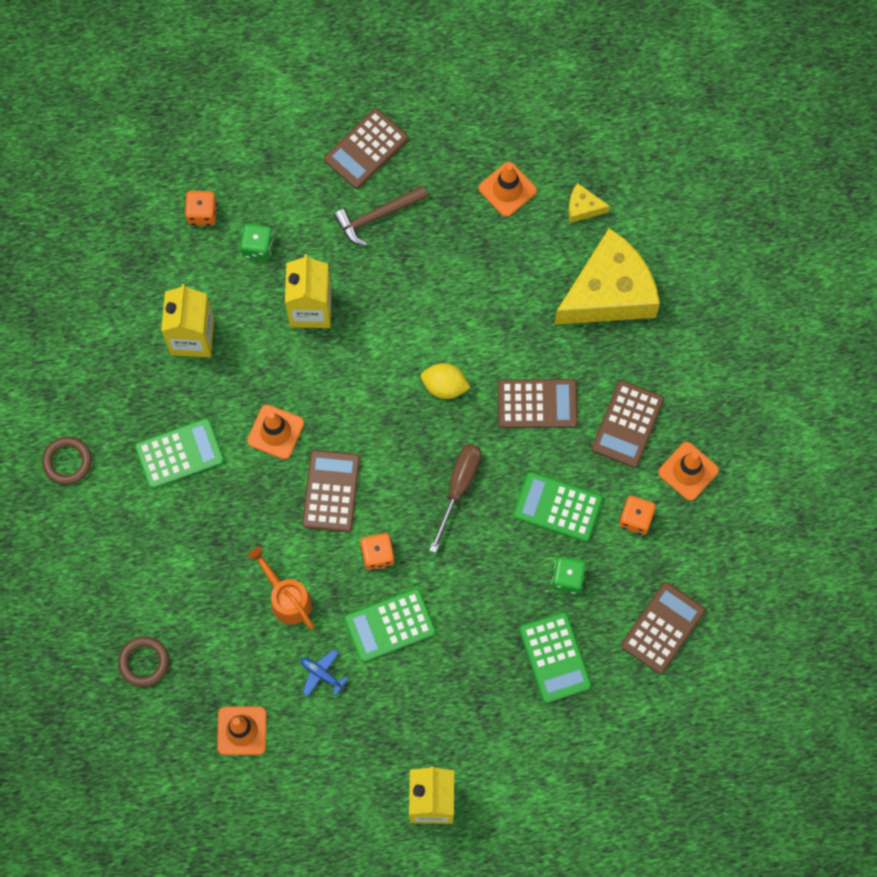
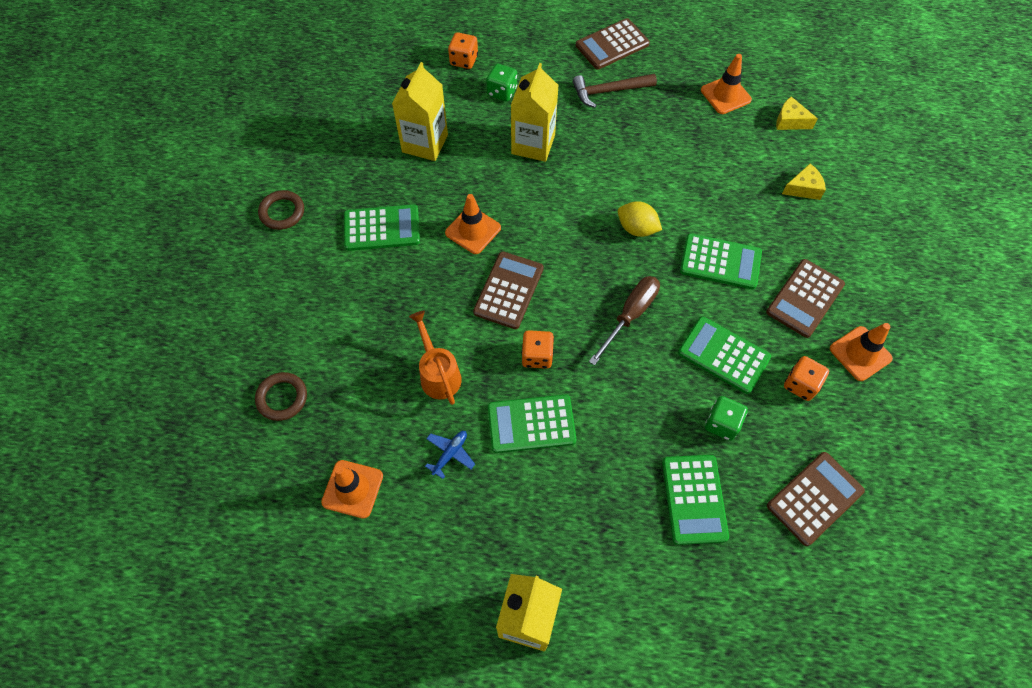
camera: 15 degrees right, 10 degrees down
(322, 674) = (450, 454): blue plane -> blue plane turned 75 degrees clockwise
(537, 404) = (720, 262): brown calculator -> green calculator
(609, 292) = (803, 188): yellow cheese -> yellow cheese, size x0.40

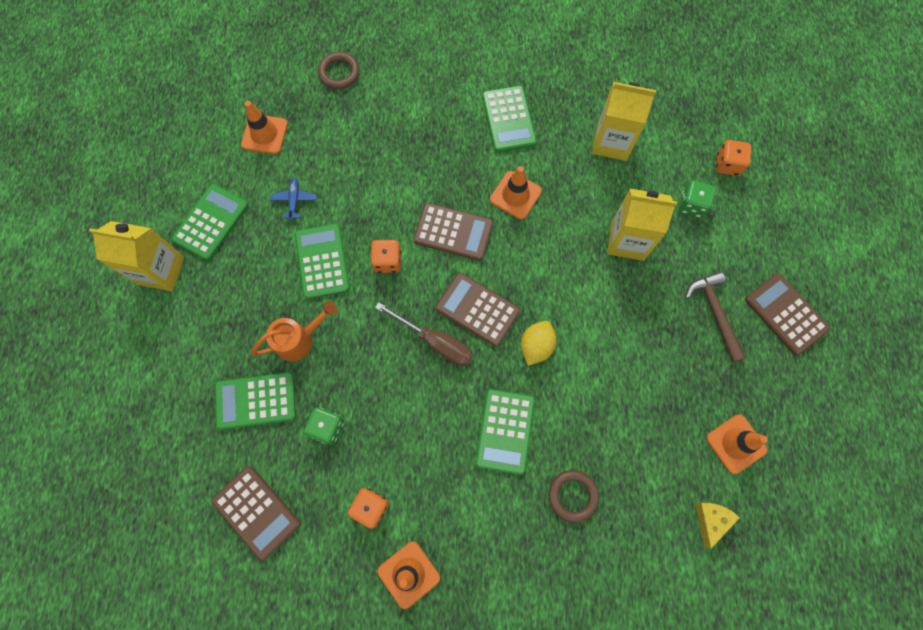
camera: 85 degrees right, 10 degrees up
(282, 212) = (516, 40): brown ring -> brown ring (572, 495)
(438, 374) = (365, 183): orange watering can -> orange watering can (299, 340)
(450, 454) = (294, 200): blue plane -> blue plane turned 120 degrees counterclockwise
(723, 355) = (398, 431): green calculator -> green calculator (211, 222)
(803, 188) = (613, 529): yellow cheese -> none
(805, 298) = (469, 519): brown calculator -> brown calculator (477, 309)

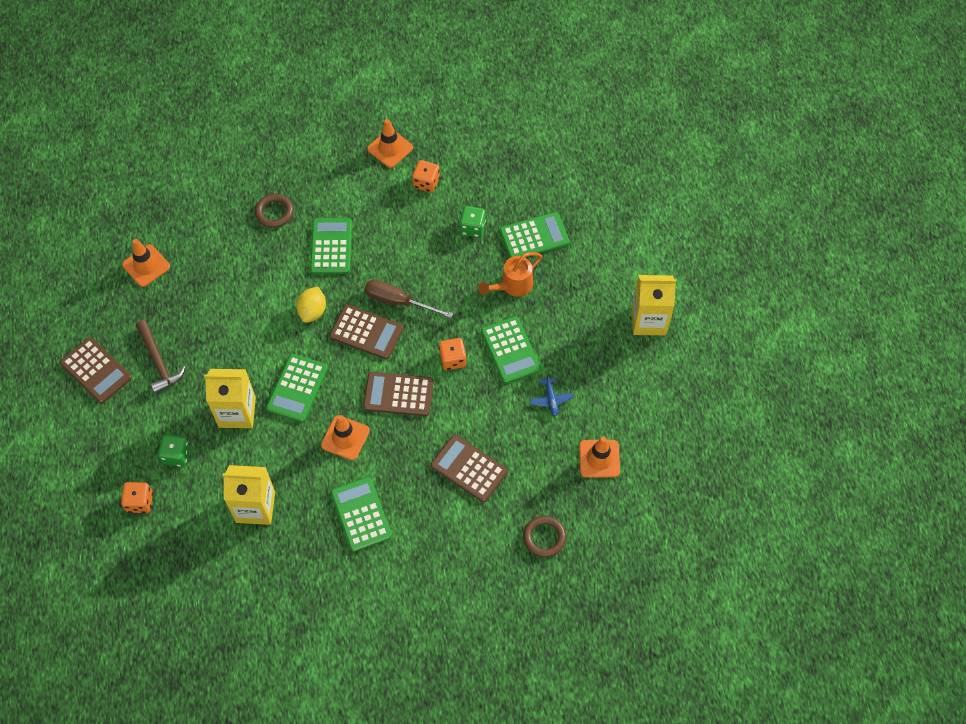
camera: 170 degrees right, 10 degrees down
(211, 222) = (620, 368): green calculator -> green calculator (297, 388)
(256, 512) = (510, 167): brown calculator -> brown calculator (469, 468)
(711, 520) = (168, 213): yellow cheese -> none

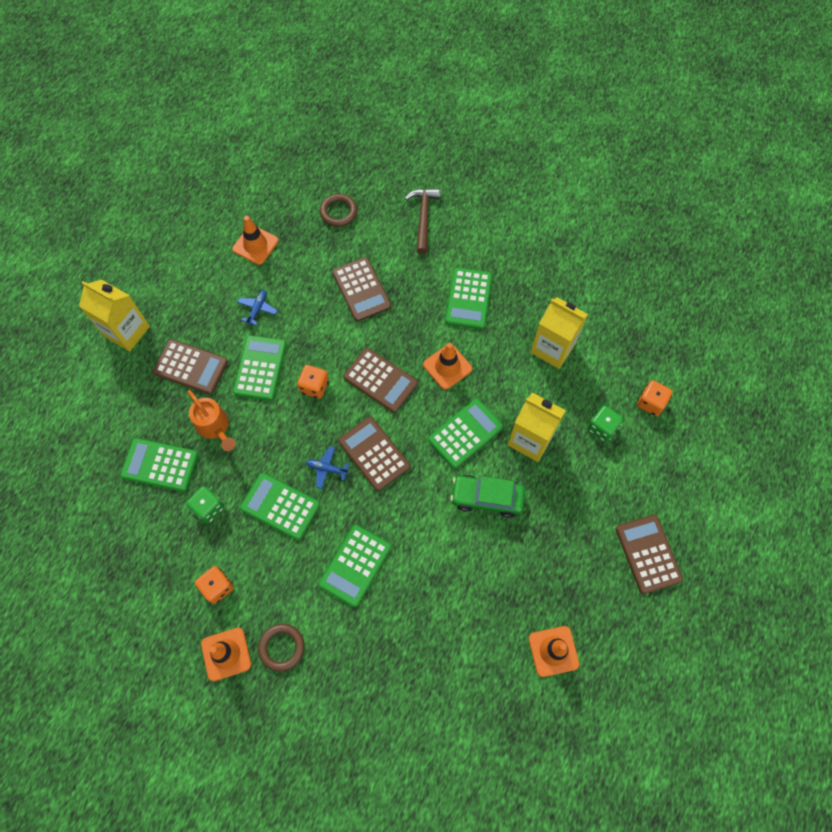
camera: 150 degrees left, 5 degrees up
(159, 361) = (582, 530): brown hammer -> brown hammer (423, 218)
(251, 346) = (487, 498): none -> green car
(274, 212) = (390, 641): brown ring -> brown ring (282, 647)
(312, 311) = (411, 503): yellow lemon -> none
(398, 301) = (327, 469): brown screwdriver -> blue plane
(417, 256) = (280, 506): none -> green calculator
(513, 285) = (215, 427): orange watering can -> orange watering can turned 60 degrees clockwise
(570, 320) = (191, 367): none -> brown calculator

